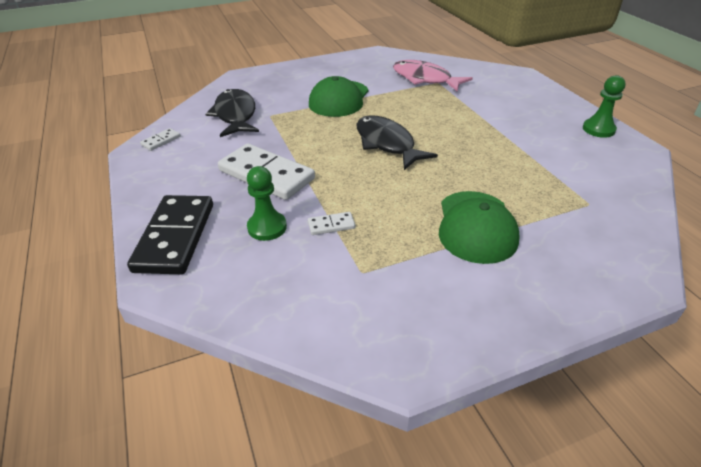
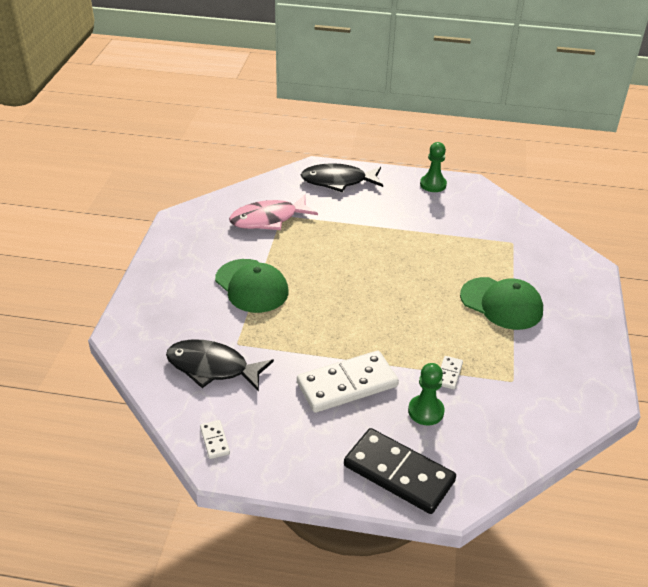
camera: 60 degrees left, 0 degrees up
(387, 144) = (359, 294): black fish -> black fish (338, 181)

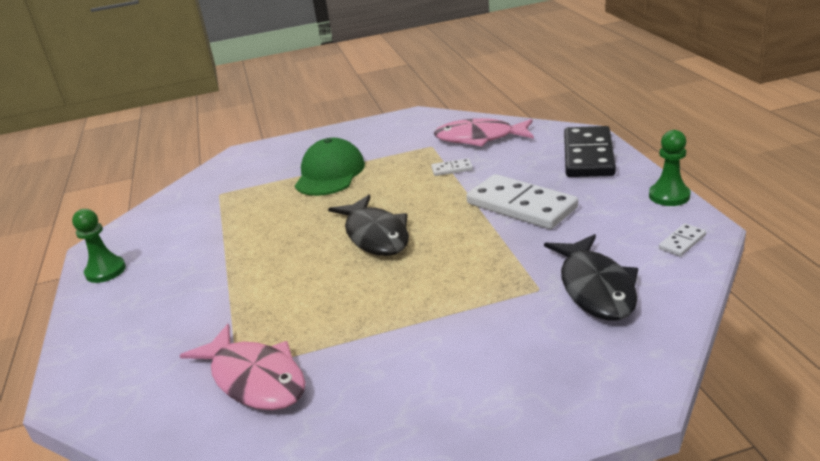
camera: 110 degrees left, 10 degrees down
(251, 286) = (426, 324): green cap -> none
(338, 181) = (115, 352): black fish -> black fish (375, 235)
(426, 411) = (509, 165): green pawn -> green pawn (669, 196)
(504, 419) = (479, 138): none -> pink fish

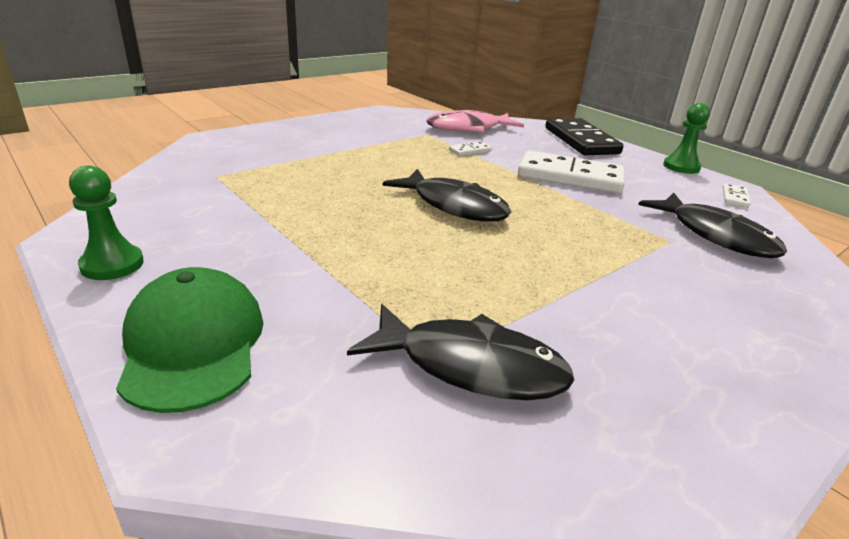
camera: 30 degrees left, 0 degrees up
(255, 379) = (470, 366): pink fish -> black fish
(330, 174) = (342, 156): green cap -> green cap (193, 344)

